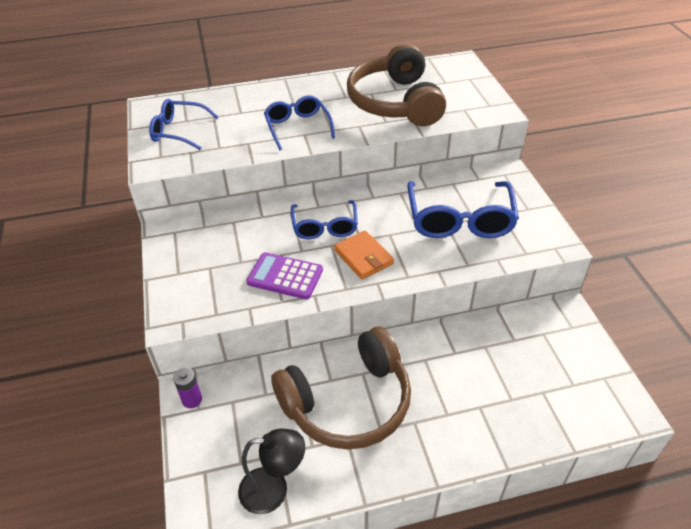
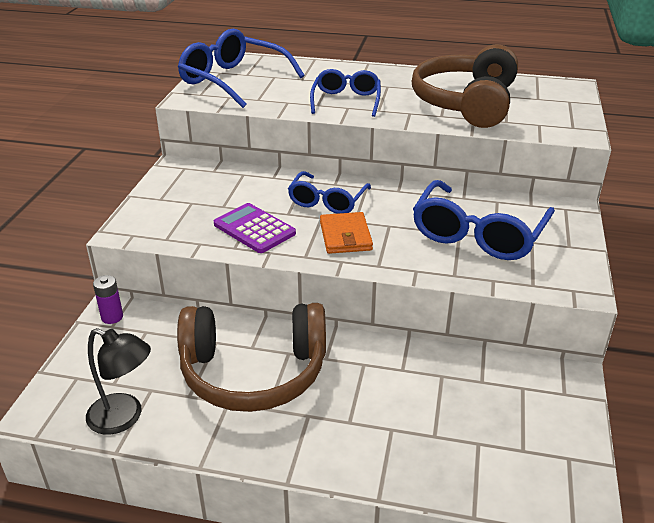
camera: 25 degrees right, 10 degrees down
(178, 131) = (233, 80): blue glasses -> blue glasses, size x1.60

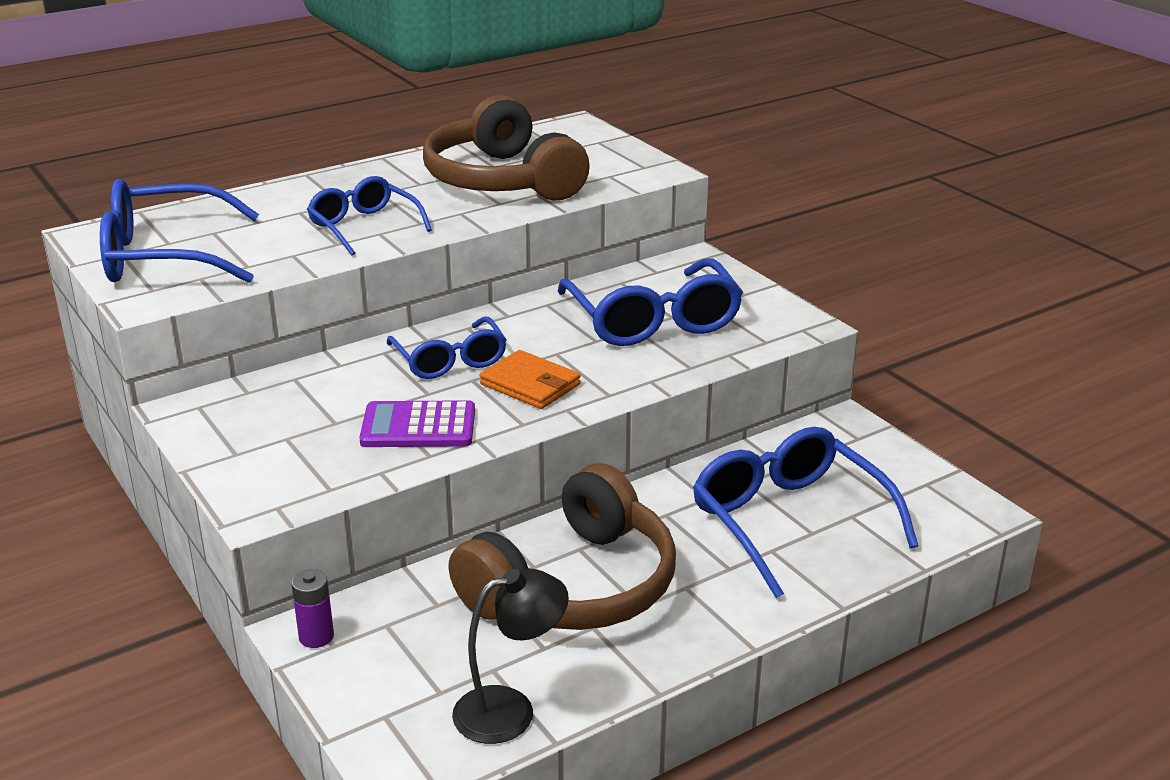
camera: 45 degrees left, 5 degrees down
(430, 418) = (788, 521): none -> blue glasses

